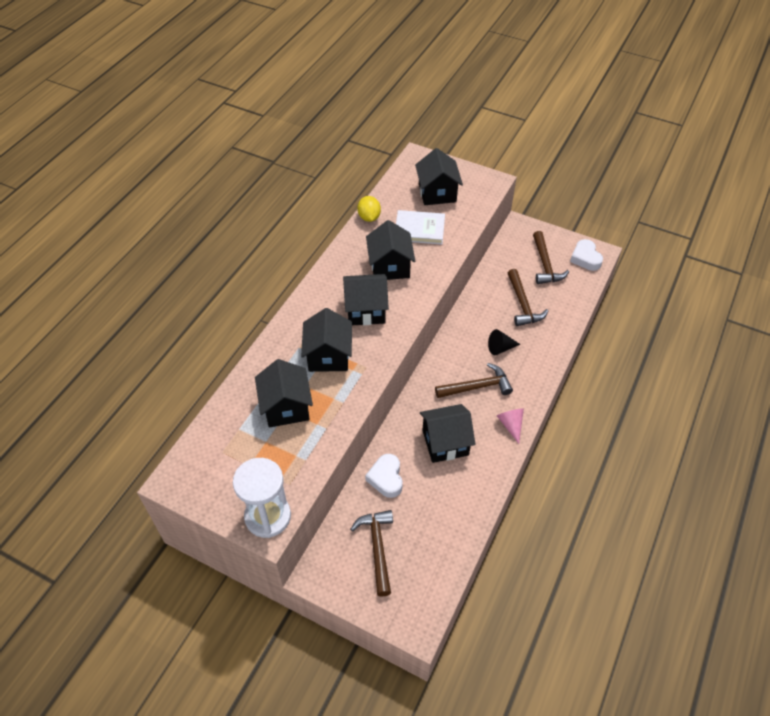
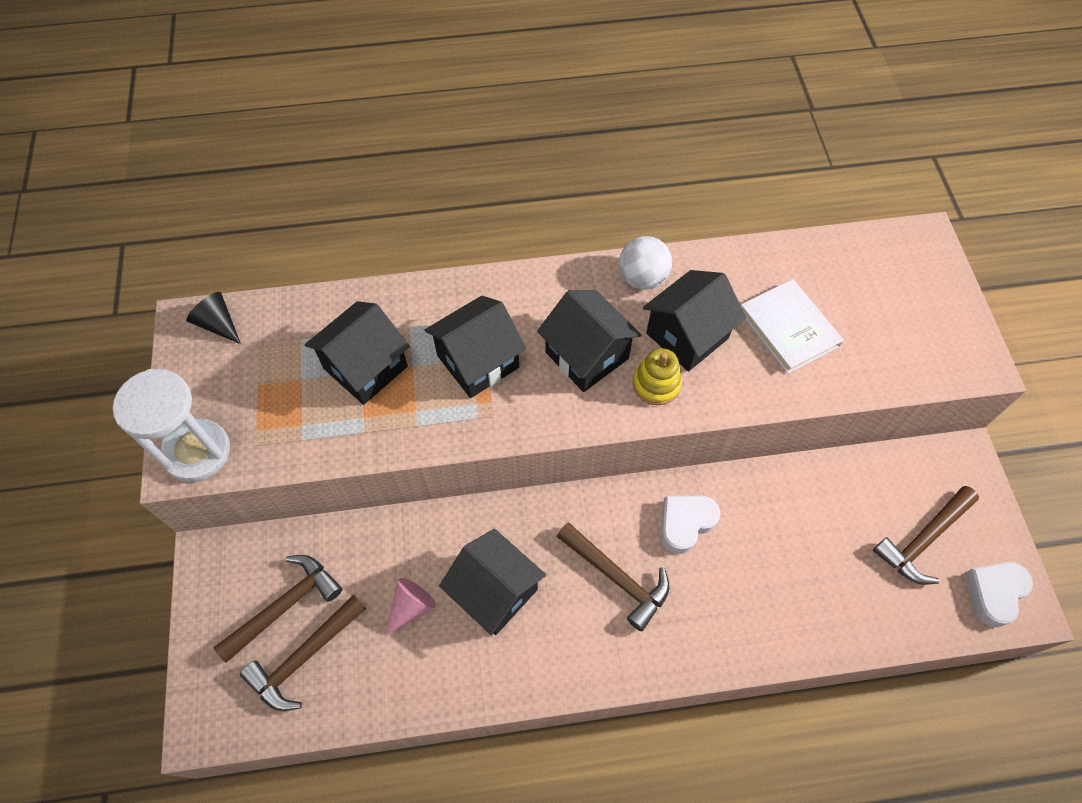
camera: 55 degrees right, 10 degrees up
(342, 264) = (642, 278): none -> white ball
(369, 217) = (752, 255): yellow lemon -> none
(386, 478) = (392, 551): white heart -> white heart (685, 523)
(405, 293) = (656, 384): none -> yellow stacking toy
(437, 193) = (880, 307): black house -> none
(500, 348) = (709, 569): black cone -> black cone (218, 324)
(511, 425) = (585, 663): pink cone -> pink cone (411, 607)
(523, 304) = (816, 552): brown hammer -> brown hammer (304, 657)

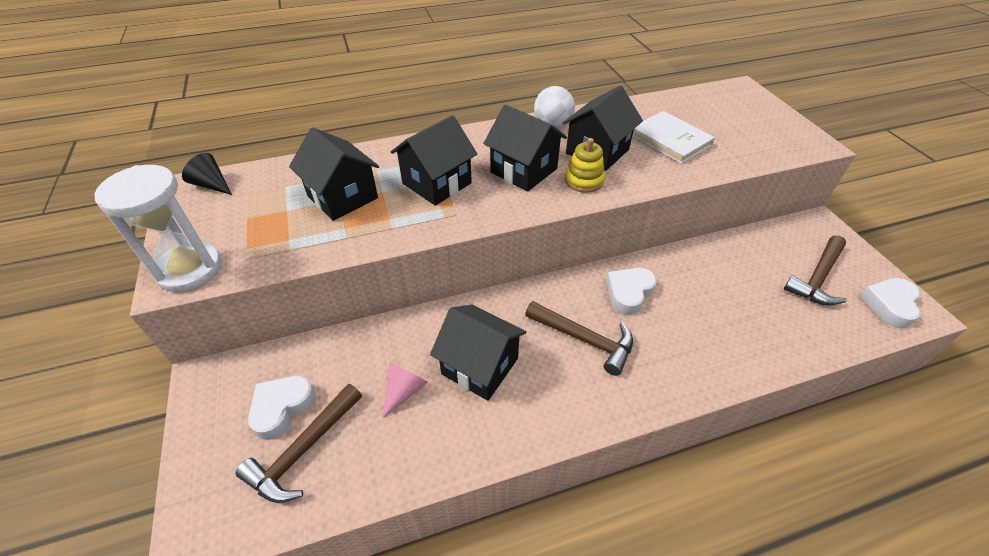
camera: 10 degrees left, 15 degrees down
(285, 605) = (282, 408): brown hammer -> white heart
(365, 367) = (342, 197): black house -> black house turned 75 degrees counterclockwise

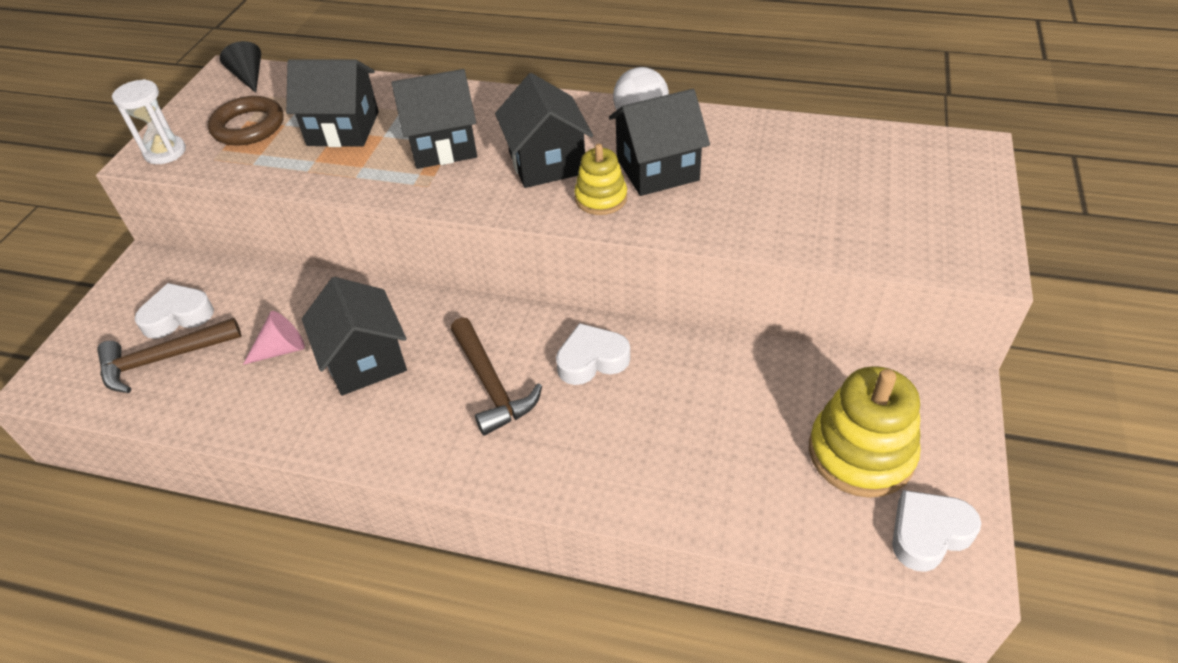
camera: 35 degrees right, 0 degrees up
(190, 269) = (165, 152): white hourglass -> white hourglass, size x0.65
(253, 222) = (248, 126): none -> brown ring
(342, 197) = (343, 128): black house -> black house turned 75 degrees counterclockwise
(670, 140) = (770, 186): white book -> none
(817, 278) = (861, 453): brown hammer -> yellow stacking toy

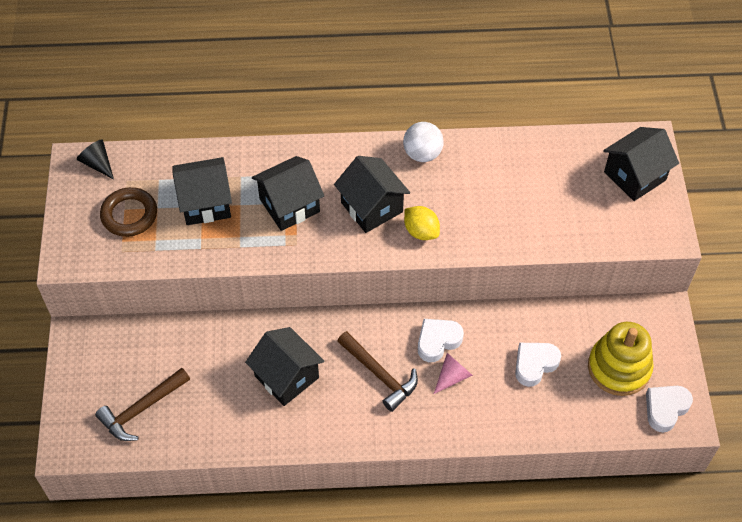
camera: 20 degrees left, 10 degrees up
(165, 152) = (79, 252): white hourglass -> none
(178, 316) = (130, 373): white heart -> white heart (534, 365)
(281, 349) = (223, 382): pink cone -> pink cone (452, 376)
(601, 198) = (421, 231): yellow stacking toy -> yellow lemon
(657, 169) = (450, 198): black house -> black house (635, 176)

